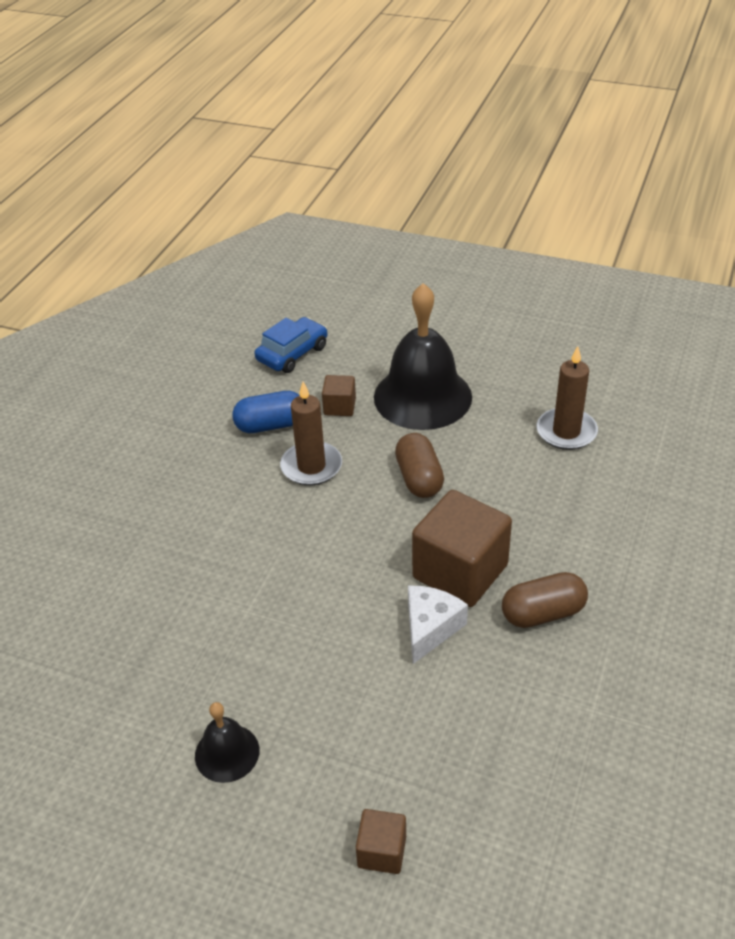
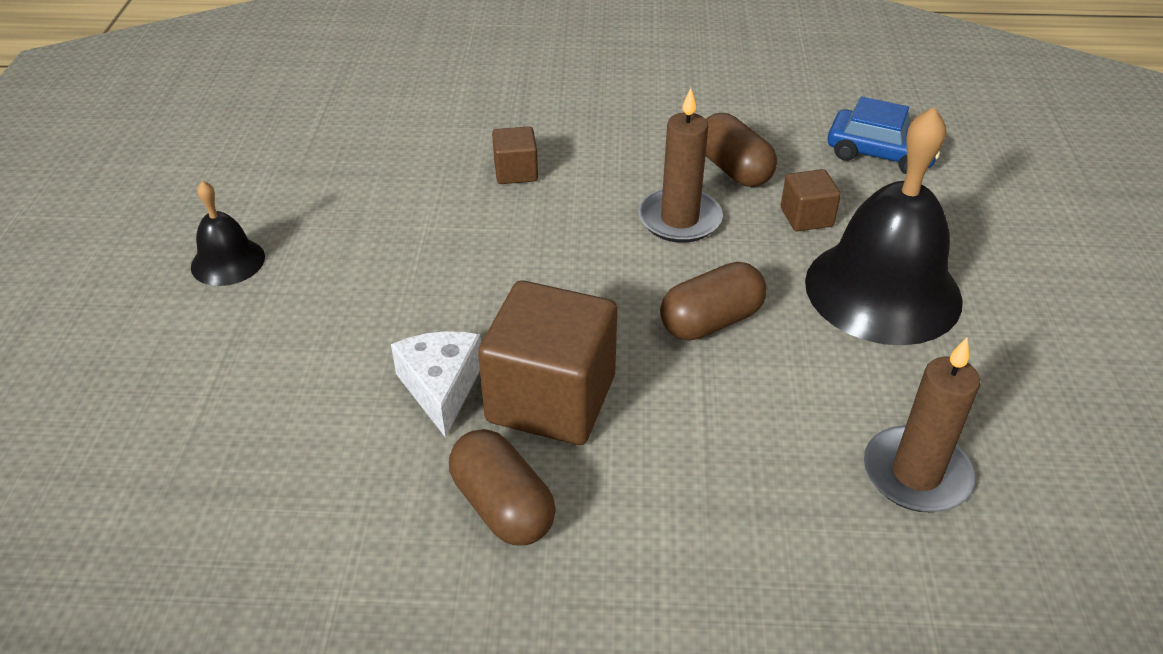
camera: 70 degrees right, 0 degrees up
(270, 425) = (733, 169): blue capsule -> brown capsule
(382, 851) = (103, 412): brown cube -> brown cube (516, 172)
(430, 628) = (441, 388): white cheese -> white cheese turned 105 degrees counterclockwise

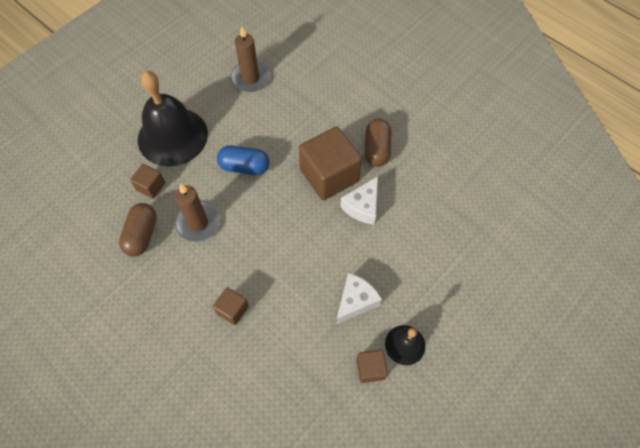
camera: 140 degrees left, 20 degrees up
(265, 216) = (370, 369): none -> brown cube
(345, 266) = (355, 301): none -> white cheese
(711, 321) = (244, 167): brown capsule -> blue capsule
(881, 153) = (74, 196): blue car -> none

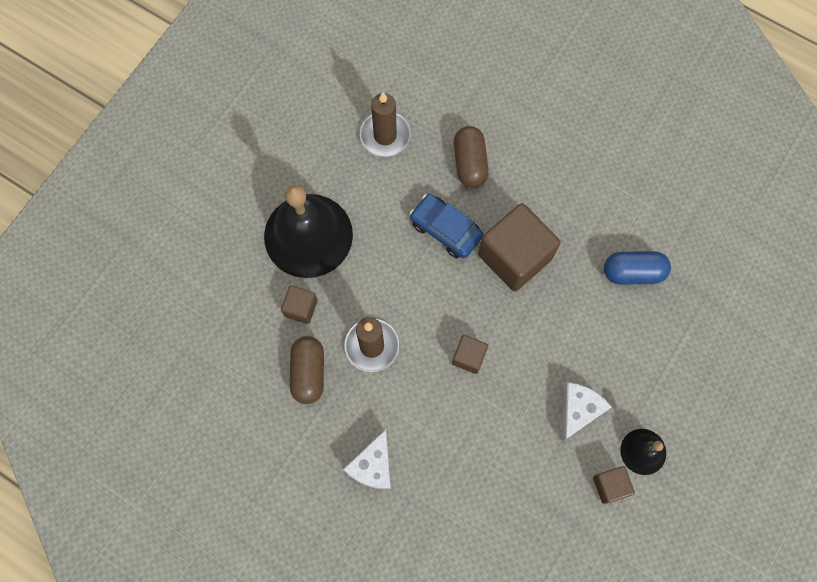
camera: 10 degrees left, 10 degrees up
(232, 310) = (440, 445): brown cube -> brown cube (469, 357)
(244, 167) = (409, 262): blue capsule -> blue capsule (633, 272)
(279, 148) = (445, 229): none -> blue car
(362, 206) = (563, 291): white cheese -> white cheese (373, 466)
(376, 149) = (565, 211): brown capsule -> brown capsule (469, 163)

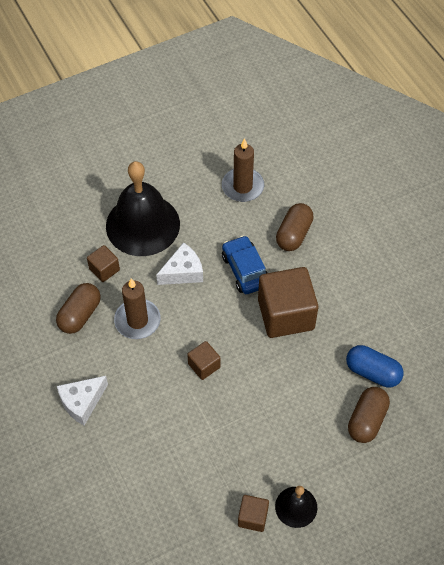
camera: 30 degrees right, 15 degrees down
(578, 410) = (263, 448): white cheese -> white cheese (183, 272)
(656, 325) = (367, 420): none -> brown capsule

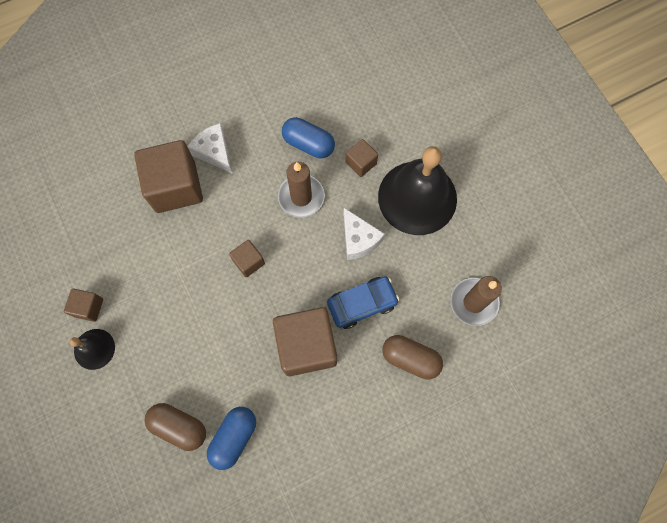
camera: 90 degrees right, 15 degrees up
(80, 315) = (308, 144): brown capsule -> blue capsule
(120, 439) = (175, 187): none -> brown cube

